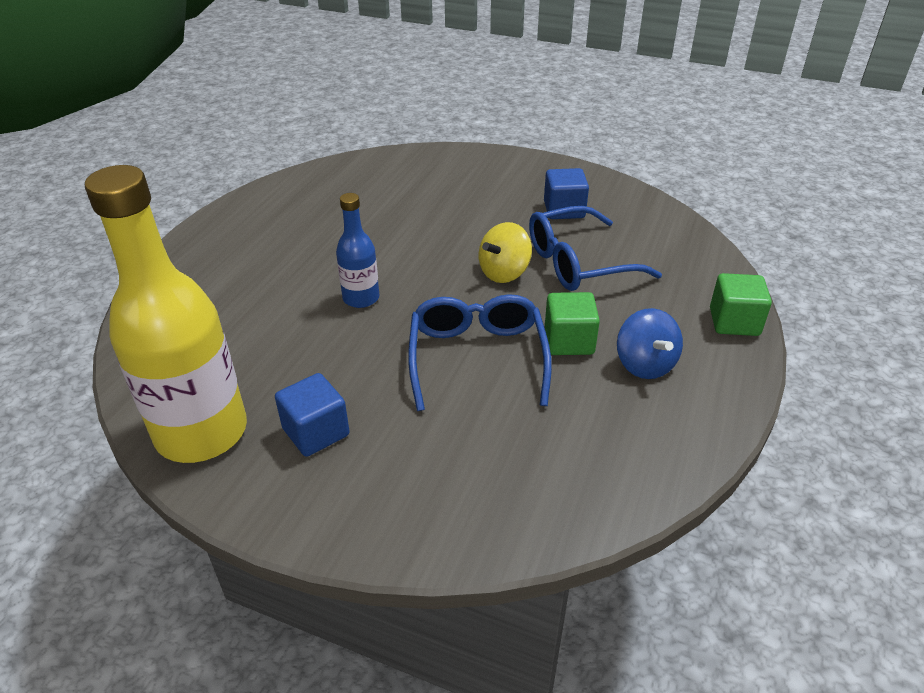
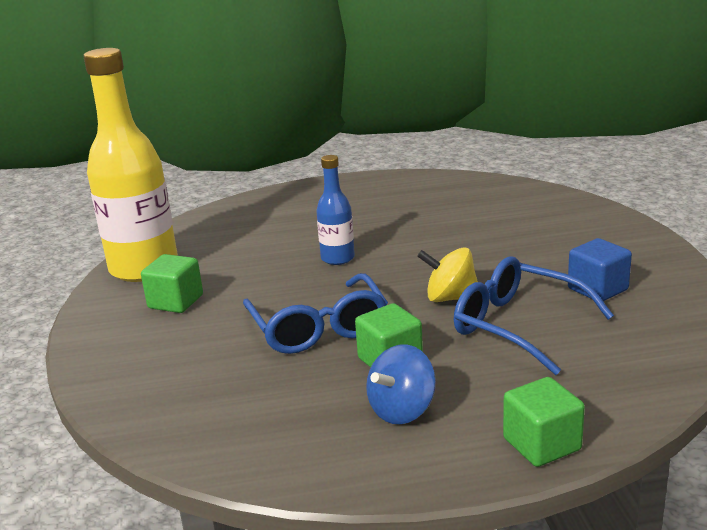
camera: 60 degrees right, 15 degrees down
(316, 432) = (175, 302): blue cube -> green cube
(477, 358) = (319, 328): blue glasses -> blue glasses turned 105 degrees clockwise

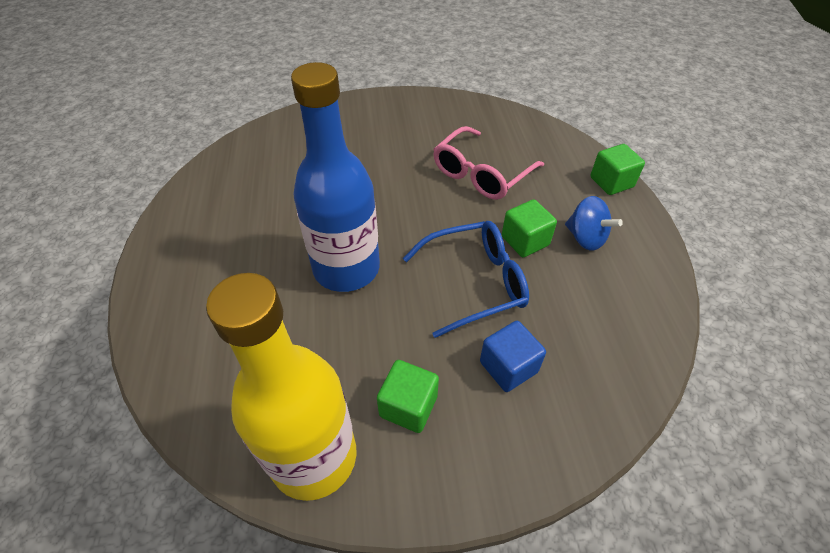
camera: 90 degrees left, 25 degrees up
(337, 258) = (346, 268): blue bottle -> blue bottle, size x2.05
(450, 298) = (437, 202): yellow spinning top -> none
(518, 325) = (481, 174): blue glasses -> pink glasses
(597, 289) = (437, 133): blue cube -> blue cube (508, 367)

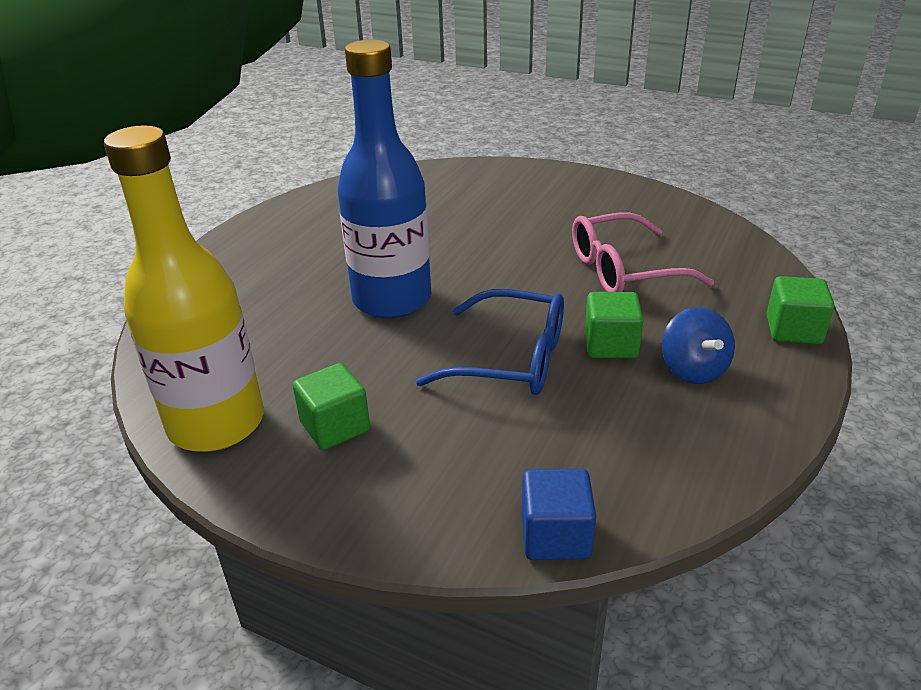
camera: 35 degrees right, 15 degrees down
(508, 367) = (468, 442): blue cube -> blue cube (555, 536)

